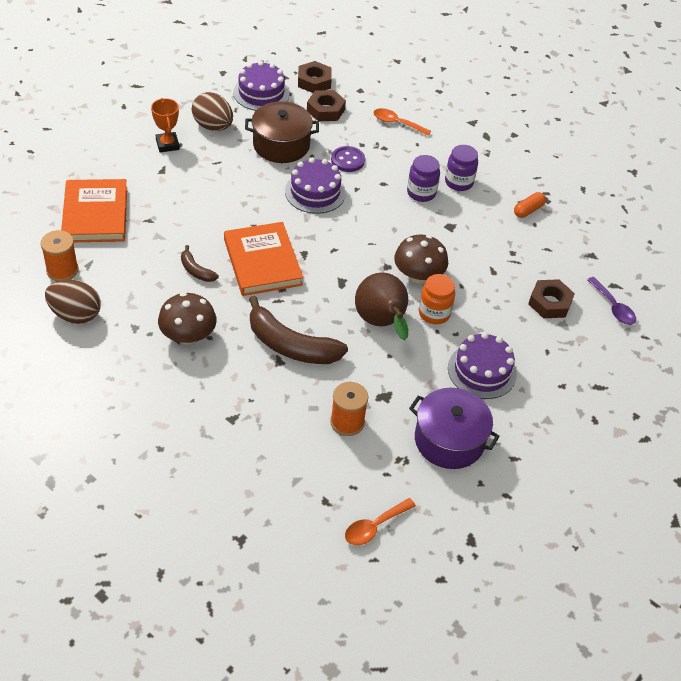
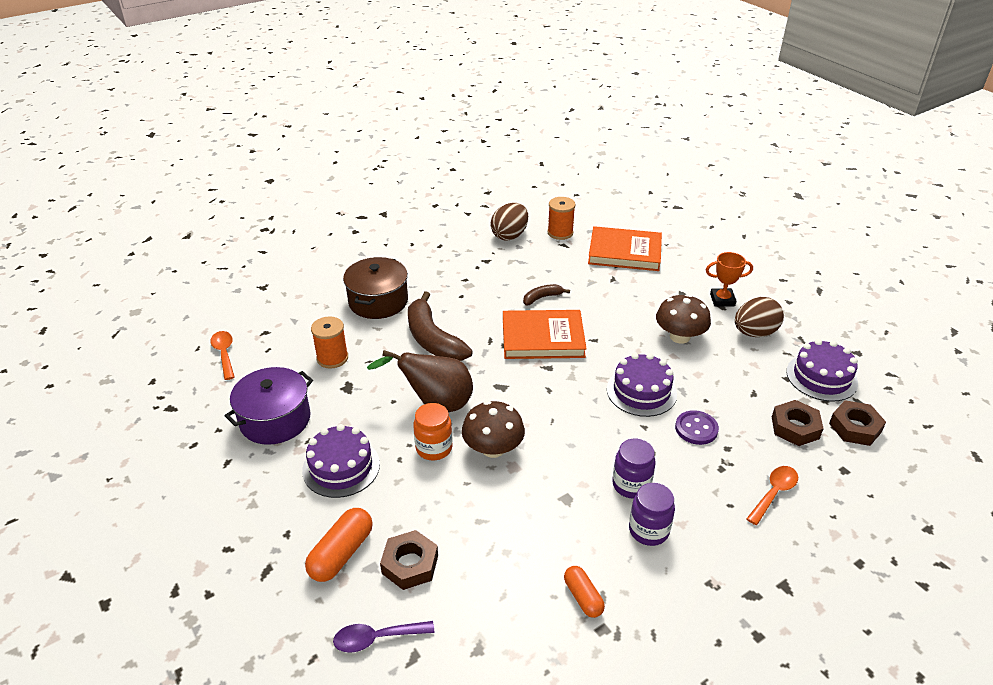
camera: 110 degrees right, 10 degrees down
(188, 335) = (467, 285): brown mushroom -> brown mushroom (679, 336)
(281, 145) = (724, 378): brown pot -> brown pot (378, 301)
(290, 345) = (433, 339): brown banana -> brown banana turned 75 degrees counterclockwise
(561, 345) = (341, 553): none -> orange capsule

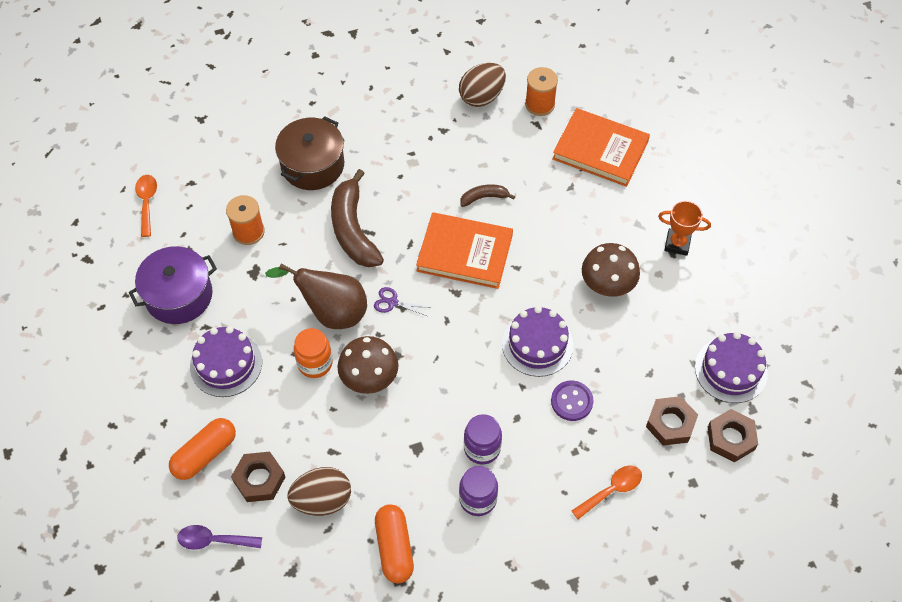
camera: 15 degrees right, 20 degrees up
(492, 385) = (393, 302): none -> purple scissors
(583, 597) = (394, 548): orange capsule -> orange capsule, size x1.57
(754, 333) = (690, 296): brown egg -> brown egg (322, 500)

